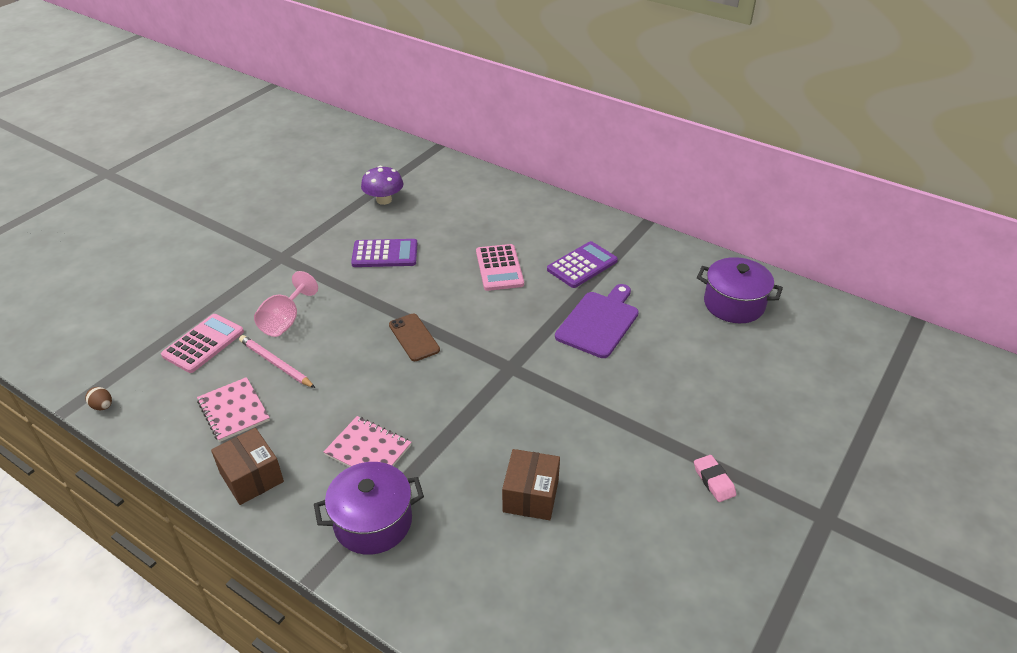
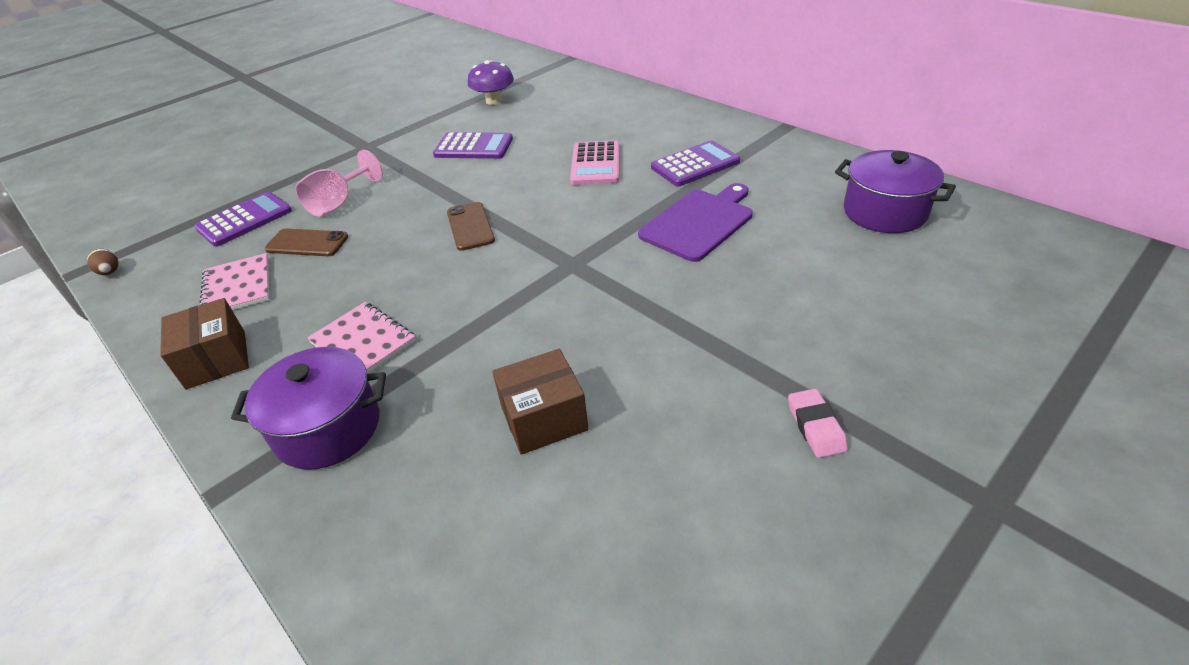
camera: 15 degrees right, 0 degrees up
(203, 343) = (244, 220): pink calculator -> purple calculator
(275, 364) = (307, 243): pink pencil -> brown phone
(530, 496) = (544, 418): brown box -> brown box turned 45 degrees clockwise

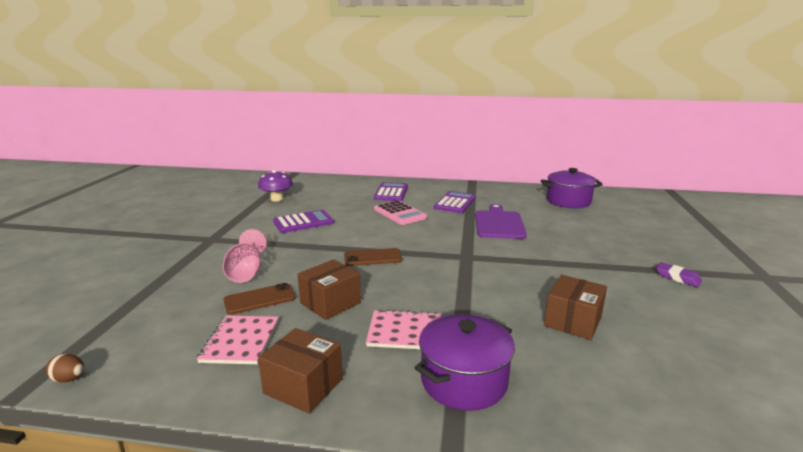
camera: 40 degrees left, 20 degrees down
(237, 287) = (240, 341): pink notebook -> pink notebook turned 60 degrees clockwise
(244, 220) = (170, 303): purple calculator -> purple calculator (391, 192)
(353, 273) = (330, 303): none -> brown box
(470, 226) = (373, 257): brown phone -> brown phone turned 45 degrees counterclockwise
(815, 426) = (677, 278): pink eraser -> purple eraser

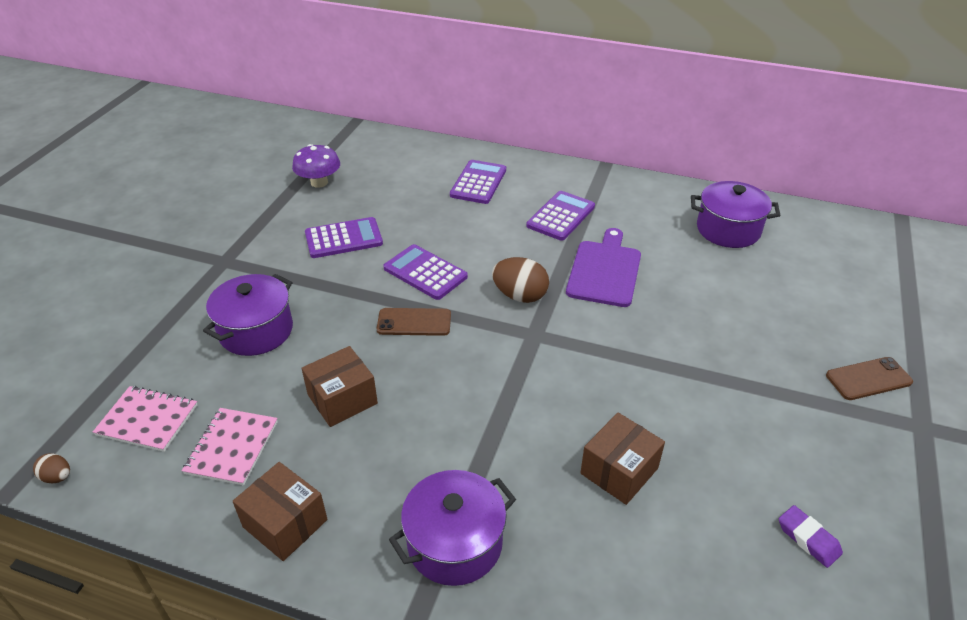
camera: 10 degrees right, 20 degrees up
(246, 272) = (256, 331): pink goblet -> purple pot
(259, 299) = (263, 382): brown phone -> brown phone (868, 379)
(371, 233) = (425, 273): none -> purple calculator
(400, 213) = (476, 233): pink calculator -> none
(405, 332) = (414, 459): pink notebook -> pink notebook (147, 420)
(446, 239) = (520, 296): none -> brown egg
(677, 278) = (797, 412): purple eraser -> purple eraser (808, 539)

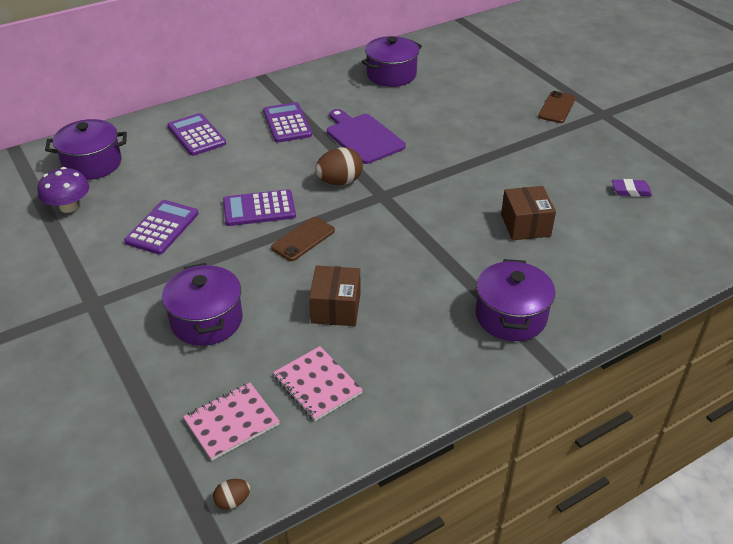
camera: 50 degrees left, 0 degrees up
(285, 523) = (418, 386): brown box -> none
(380, 160) = (92, 164): none -> purple pot

